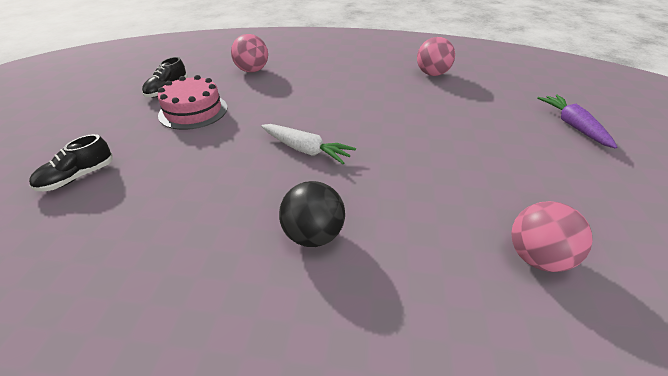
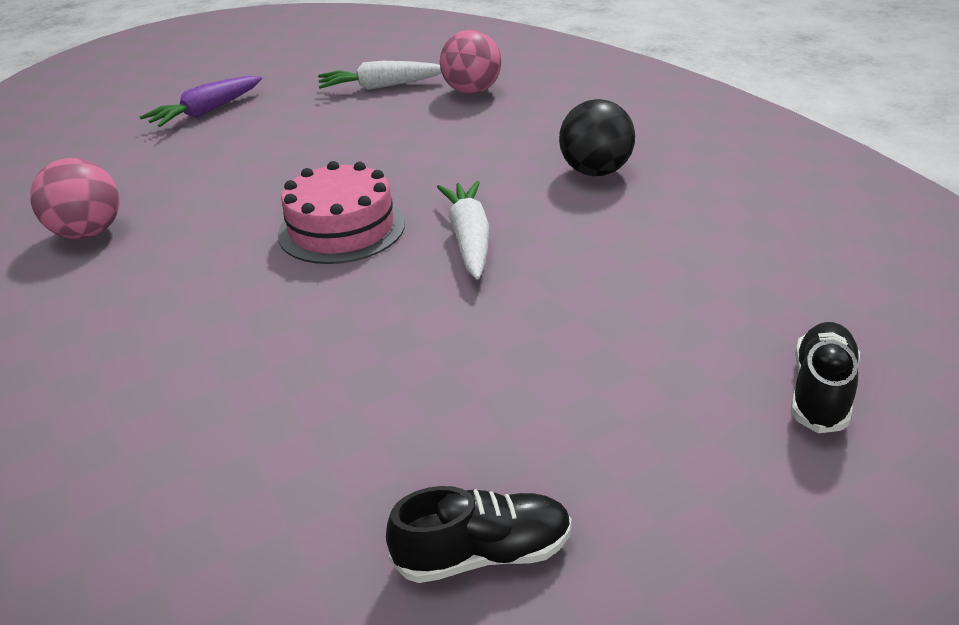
camera: 125 degrees left, 5 degrees down
(77, 177) = (820, 391): black shoe -> black shoe turned 75 degrees counterclockwise
(193, 111) = (512, 422): pink cake -> pink cake (341, 228)
(252, 70) = (235, 473): pink ball -> none
(585, 211) = (381, 87): none -> white carrot

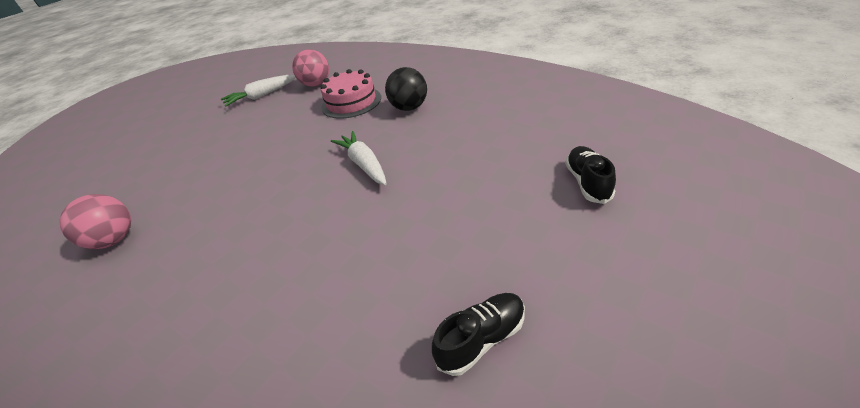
camera: 20 degrees left, 5 degrees up
(207, 112) = (158, 140): purple carrot -> none
(341, 228) = (285, 182): pink cake -> pink cake (351, 102)

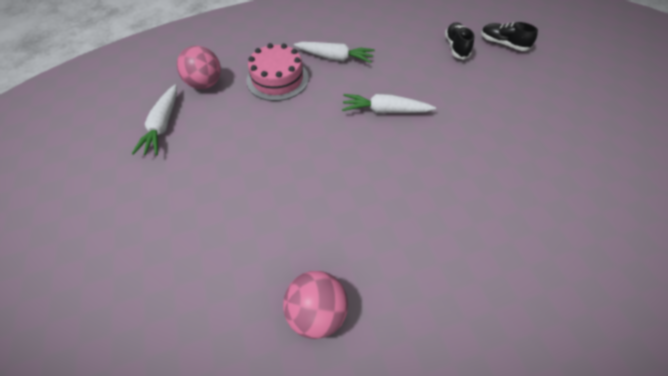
camera: 60 degrees left, 15 degrees up
(409, 108) = (334, 58): black ball -> white carrot
(481, 339) = (587, 136): black shoe -> black shoe (456, 47)

